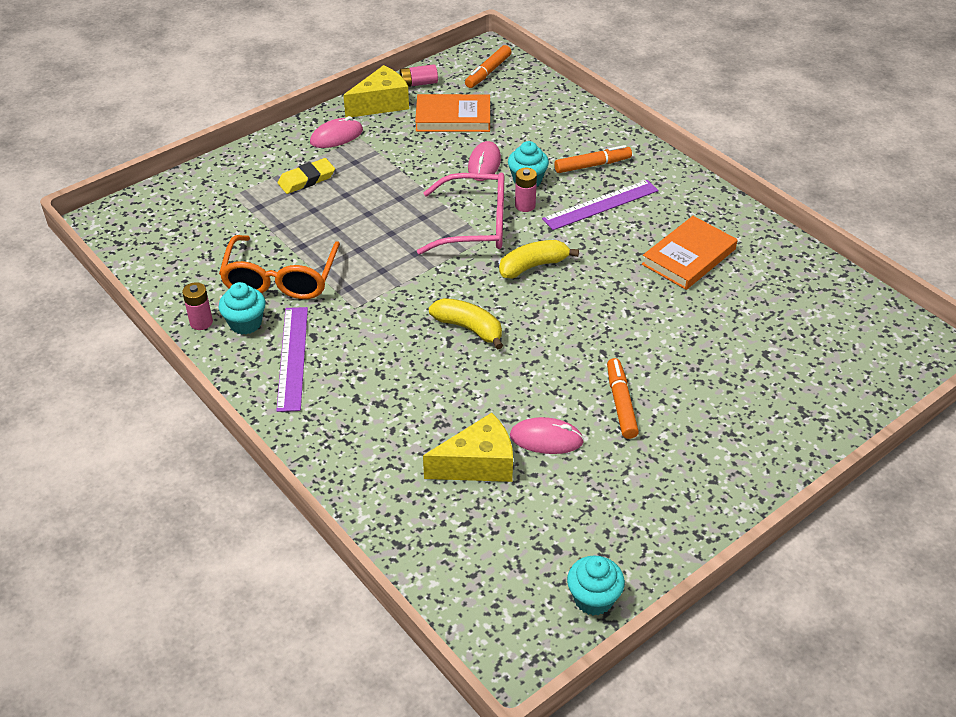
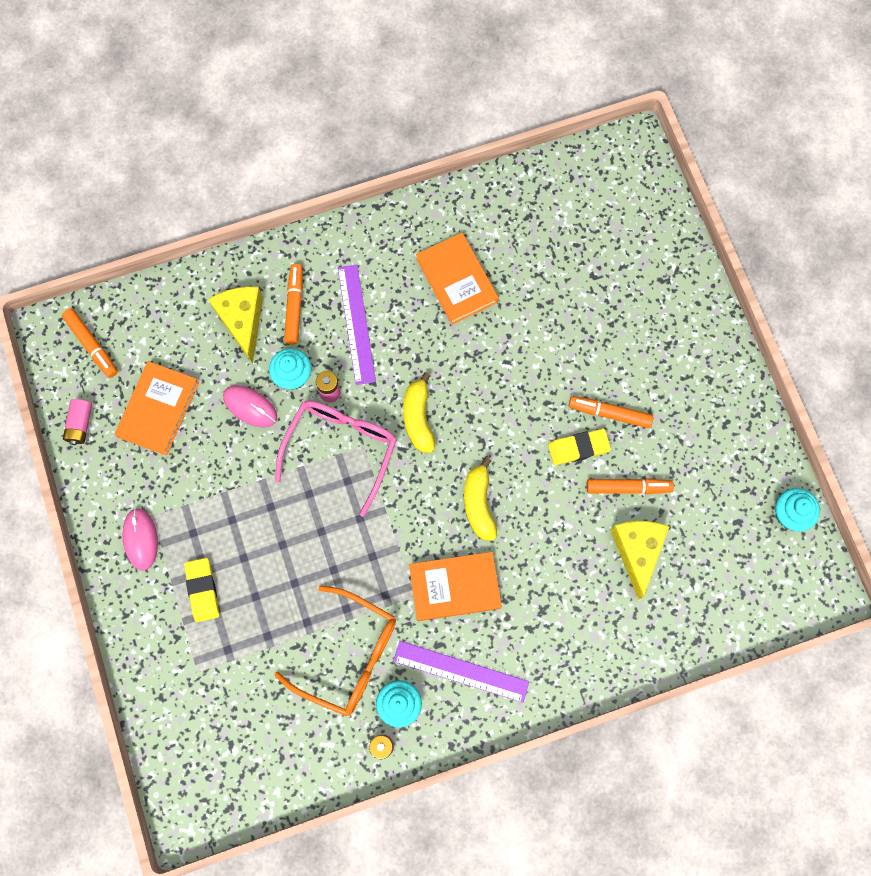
camera: 70 degrees left, 30 degrees up
(376, 332) = (454, 587): none -> orange book
(381, 104) = (102, 475): yellow cheese -> yellow cheese (242, 321)
(469, 328) = (479, 504): yellow banana -> yellow banana turned 60 degrees counterclockwise
(546, 439) = (628, 487): pink mouse -> orange marker
(568, 388) = (578, 448): none -> yellow eraser

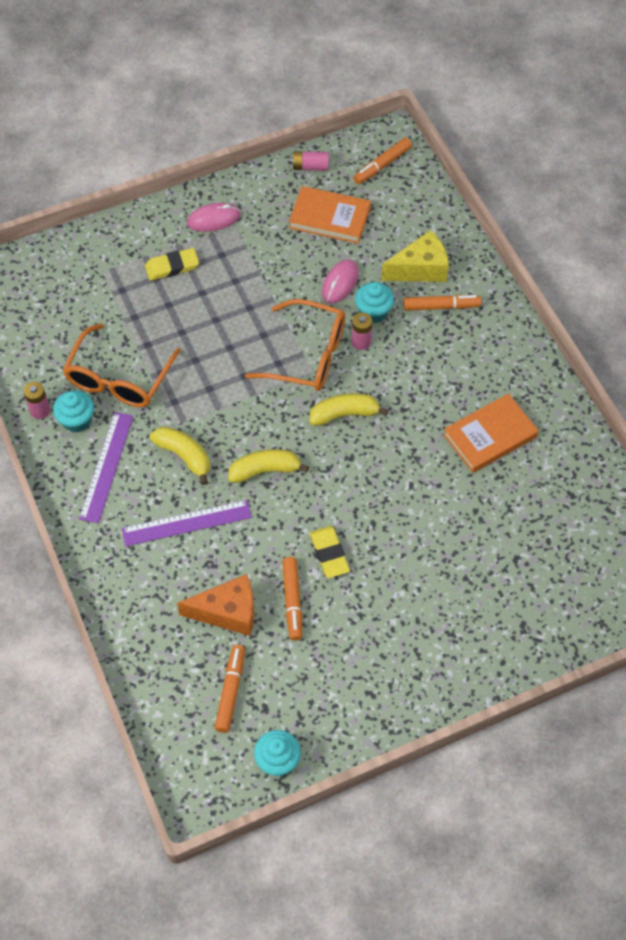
camera: 85 degrees right, 15 degrees down
(341, 448) = (308, 355): pink glasses -> orange glasses
(356, 324) = (431, 357): purple ruler -> purple ruler (187, 523)
(454, 587) = (184, 456): orange book -> yellow banana
(609, 413) = (368, 580): orange marker -> orange marker (230, 691)
(637, 551) = (228, 612): yellow cheese -> orange cheese

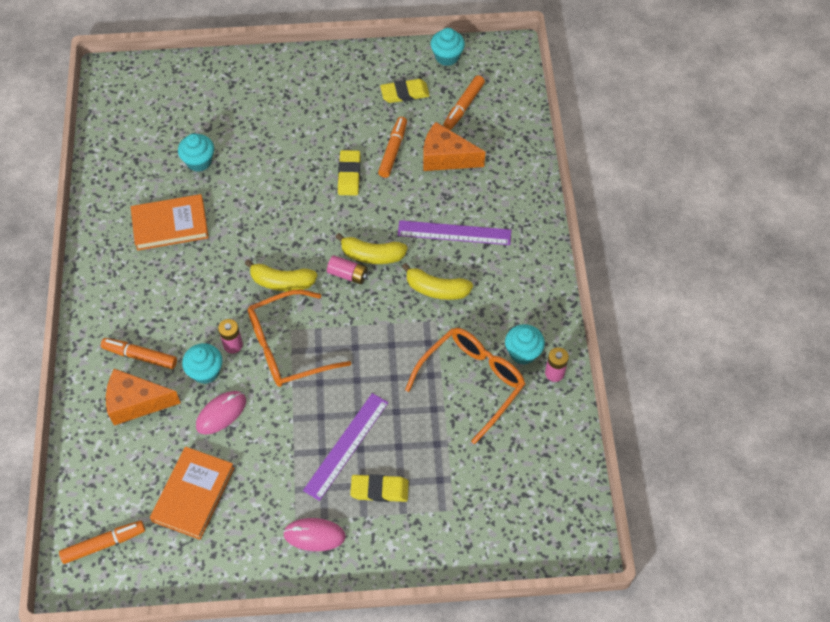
camera: 160 degrees left, 0 degrees up
(107, 466) = (507, 301): purple ruler -> purple ruler (346, 445)
(184, 456) = (436, 289): yellow banana -> yellow banana turned 45 degrees counterclockwise
(308, 355) = (287, 347): orange glasses -> orange glasses turned 60 degrees counterclockwise
(310, 167) = (181, 570): pink battery -> pink battery (348, 274)
(310, 685) = (405, 93): none -> yellow eraser
(329, 218) = (193, 494): orange book -> orange book turned 75 degrees clockwise
(420, 269) = (136, 402): yellow cheese -> orange cheese
(502, 515) = (199, 161): none -> turquoise cupcake

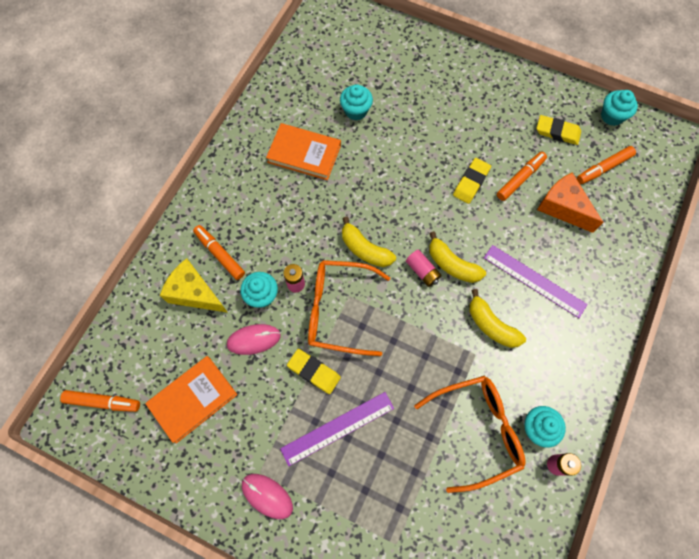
camera: 30 degrees right, 10 degrees up
(136, 402) = (195, 293): orange cheese -> yellow cheese
(379, 490) = (343, 486): yellow eraser -> yellow eraser (314, 372)

